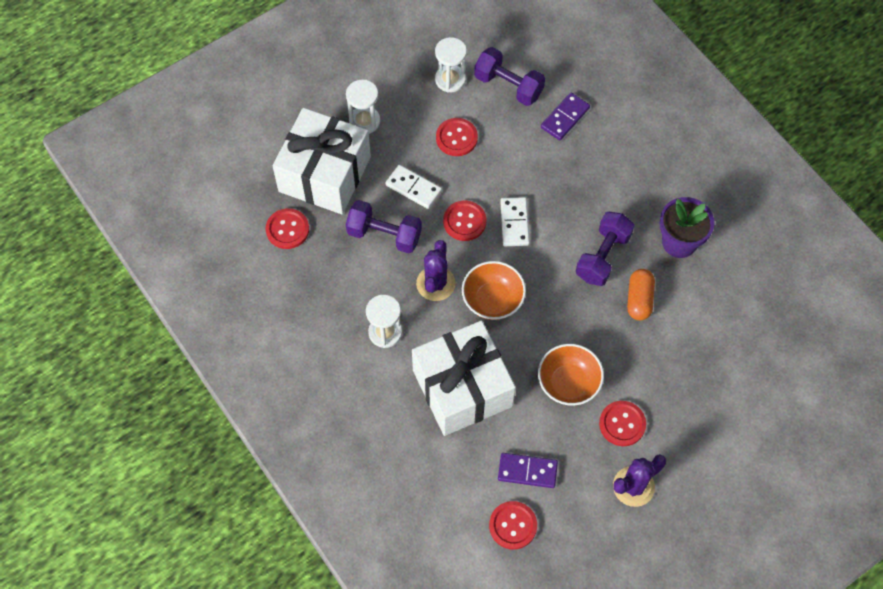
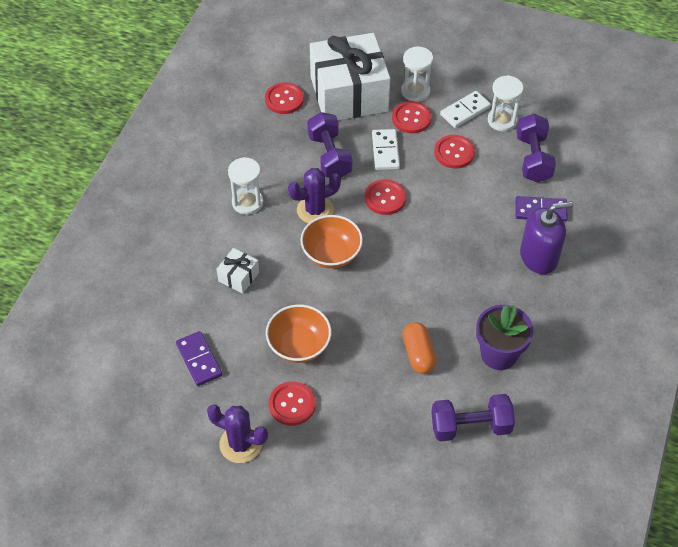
camera: 55 degrees right, 10 degrees down
(462, 388) = (238, 276): white gift -> white gift, size x0.41
(513, 525) = (144, 376): red button -> red button (411, 118)
(514, 223) = (413, 230): white domino -> white domino (465, 111)
(603, 256) = (436, 306): purple dumbbell -> purple dumbbell (470, 426)
(609, 151) = (539, 257): none -> purple soap dispenser
(639, 299) = (418, 354): orange capsule -> orange capsule turned 75 degrees counterclockwise

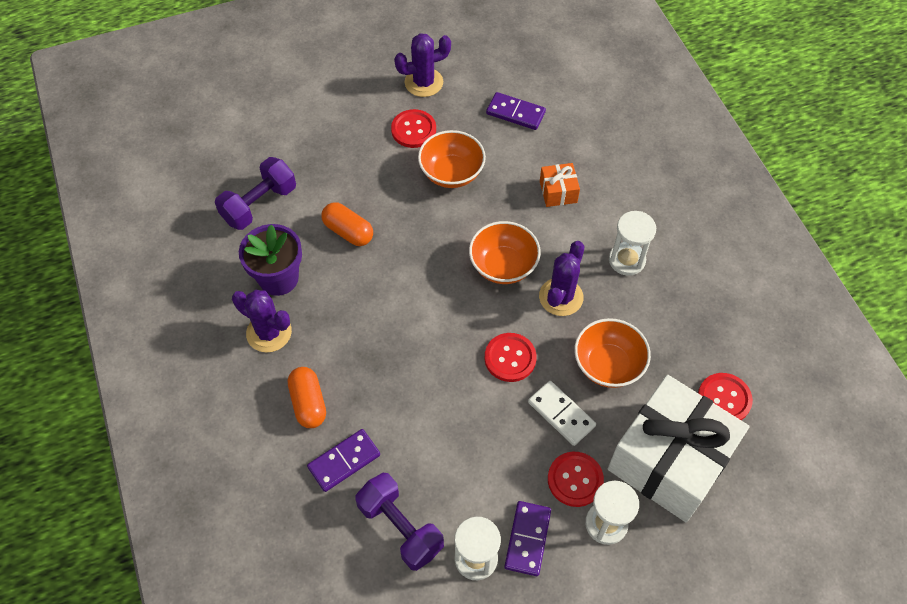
camera: 140 degrees right, 5 degrees up
(238, 276) = (558, 192): white gift -> orange gift
(329, 156) = (608, 365): purple dumbbell -> orange bowl
(454, 153) = (491, 468): red button -> none
(465, 111) = (528, 539): white domino -> purple domino
(534, 319) = (269, 332): none -> purple cactus
(539, 257) = (308, 403): purple soap dispenser -> orange capsule

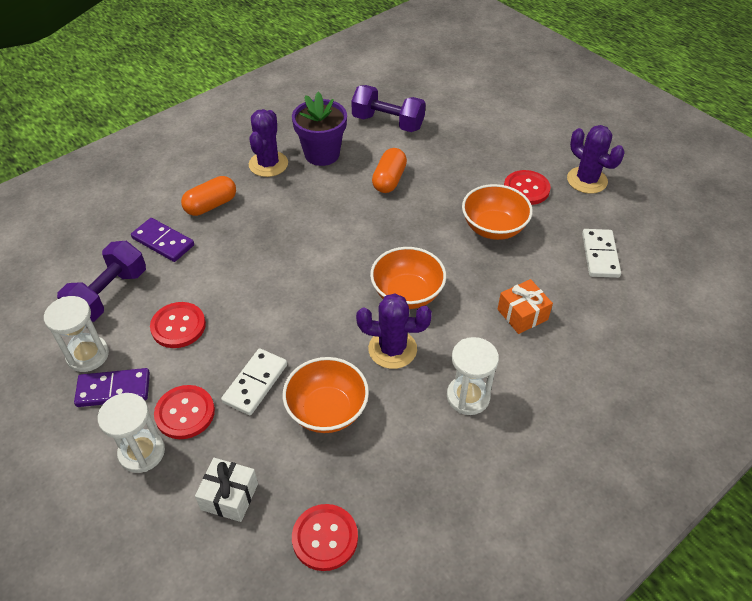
camera: 70 degrees right, 10 degrees down
(510, 358) = (304, 326): red button -> red button (178, 326)
(515, 113) = (600, 255): purple domino -> white domino
(669, 460) = (229, 496): white gift -> white gift, size x0.41

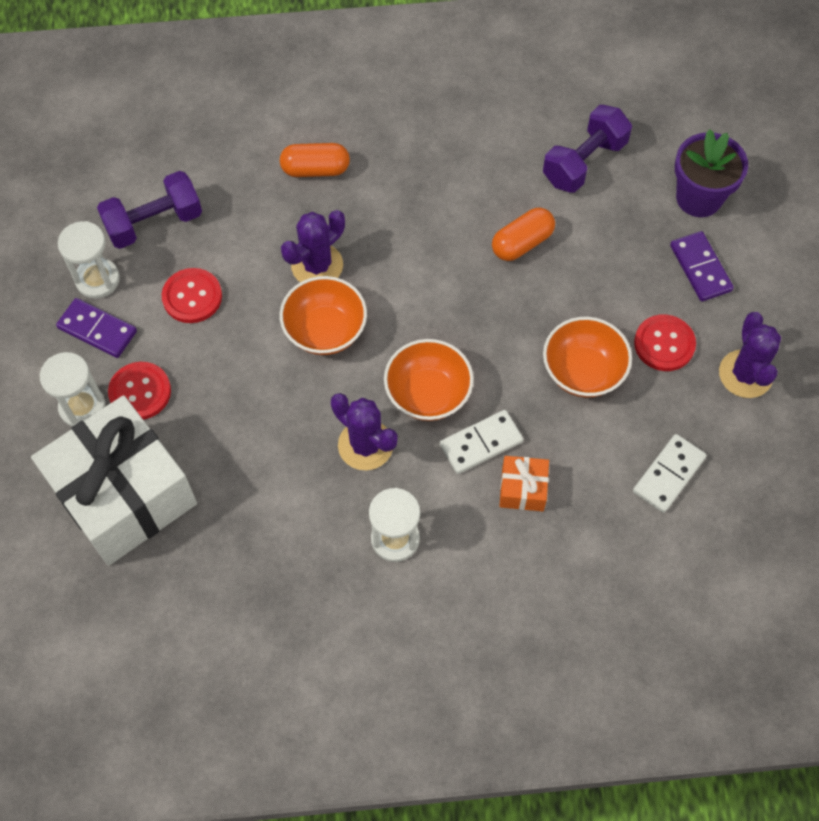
camera: 35 degrees right, 15 degrees up
(163, 242) = (241, 189): purple domino -> purple domino (700, 268)
(229, 496) = (124, 495): white gift -> white gift, size x2.43
(255, 383) = (218, 401): white domino -> white domino (481, 443)
(268, 164) = (410, 147): purple cactus -> purple cactus (317, 265)
(322, 154) = (476, 166): purple flower pot -> purple flower pot (699, 198)
(325, 538) = (172, 583): red button -> none
(327, 410) = (260, 468): orange bowl -> orange bowl (325, 330)
(388, 123) = (584, 162): purple dumbbell -> purple dumbbell turned 75 degrees clockwise

